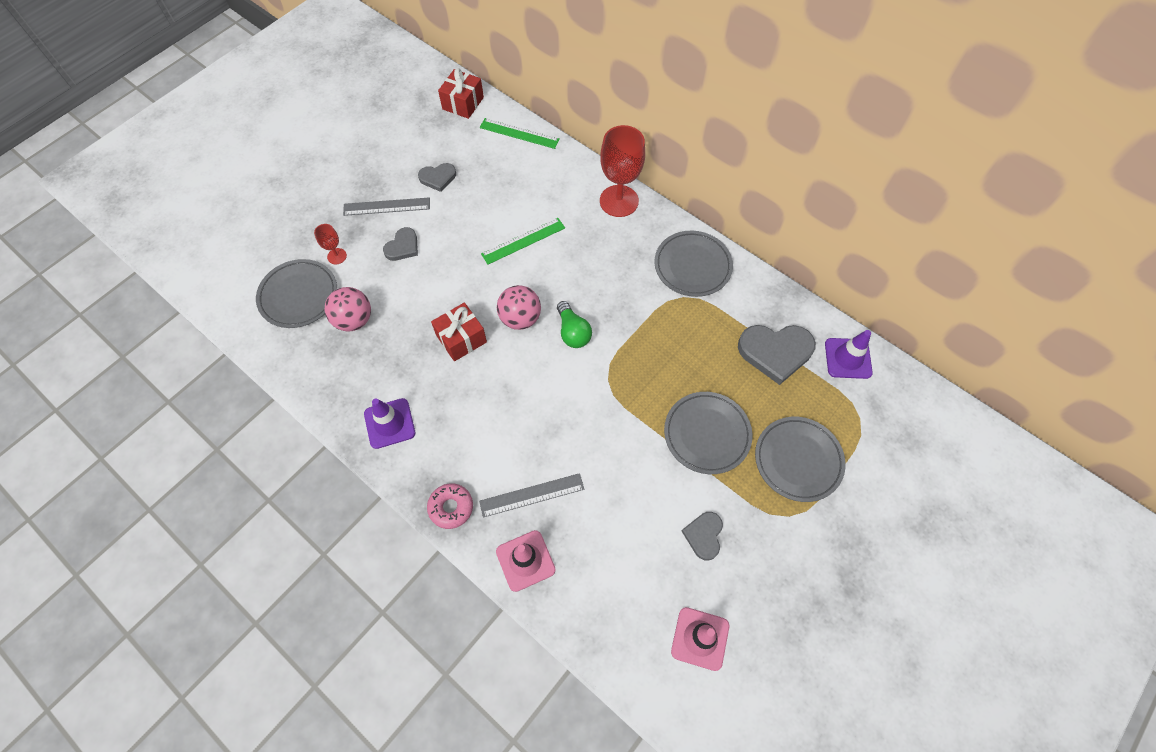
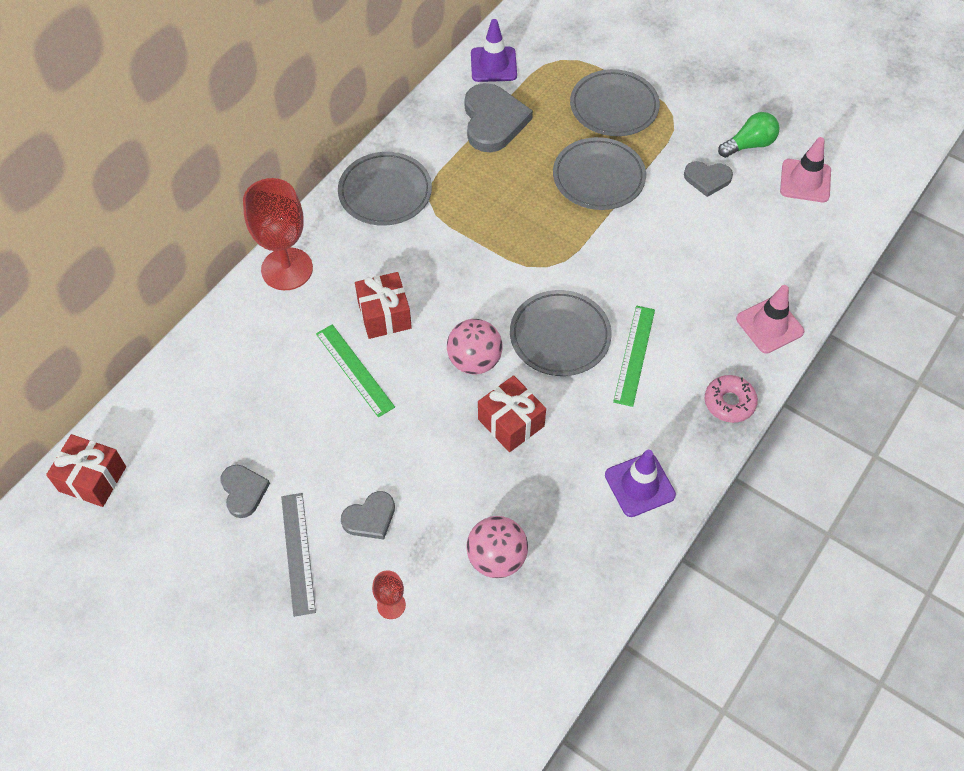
camera: 95 degrees left, 5 degrees down
(298, 296) = (464, 643): grey plate -> grey plate (560, 336)
(403, 246) = (370, 518): grey heart -> grey heart turned 120 degrees clockwise
(519, 133) = (161, 395): green ruler -> green ruler (634, 355)
(532, 495) = (698, 326): grey ruler -> none
(570, 261) = (384, 315): none -> red gift
(573, 332) = (488, 304): green light bulb -> green light bulb (749, 145)

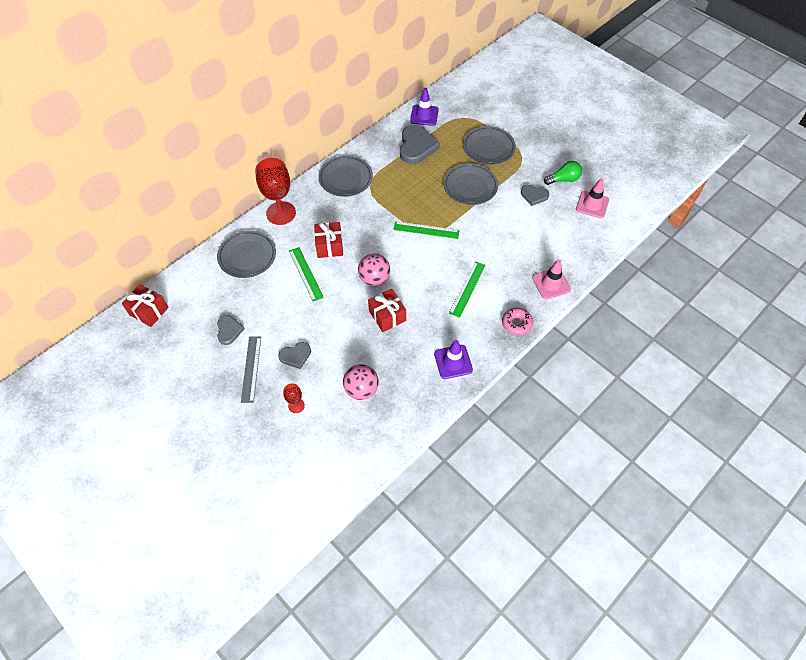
camera: 10 degrees right, 0 degrees up
(542, 263) = (426, 230): none -> green ruler
(560, 336) = (426, 272): grey plate -> grey plate (247, 256)

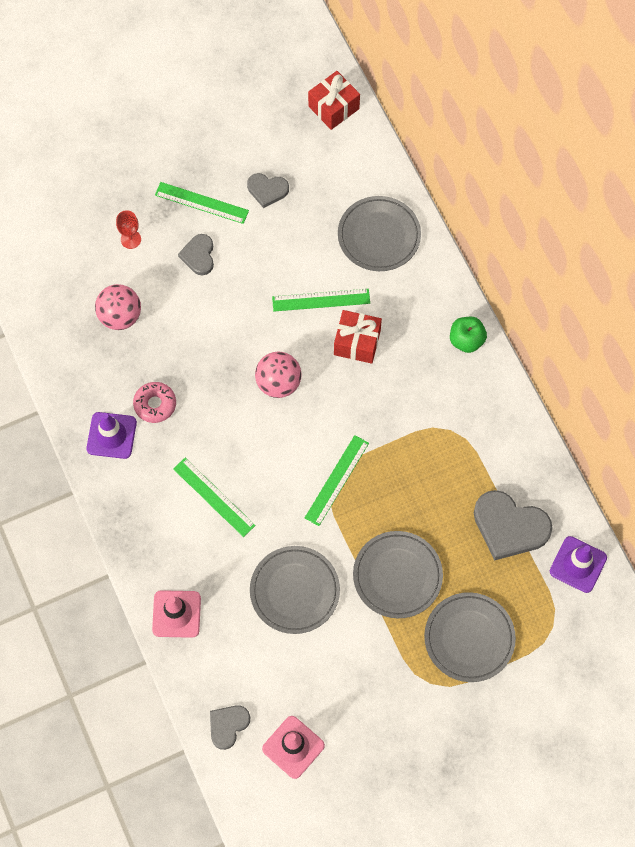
camera: 110 degrees right, 10 degrees up
(251, 369) = (201, 203): grey ruler -> green ruler
(281, 213) = (441, 296): red goblet -> none
(307, 193) = (466, 340): none -> green apple
(345, 178) = (478, 401): grey plate -> grey plate (294, 591)
(387, 316) = (213, 380): red gift -> none
(516, 324) = (133, 538): pink donut -> pink donut (155, 404)
(534, 196) = (344, 665): grey heart -> grey heart (228, 725)
(563, 179) = (359, 727): green light bulb -> none

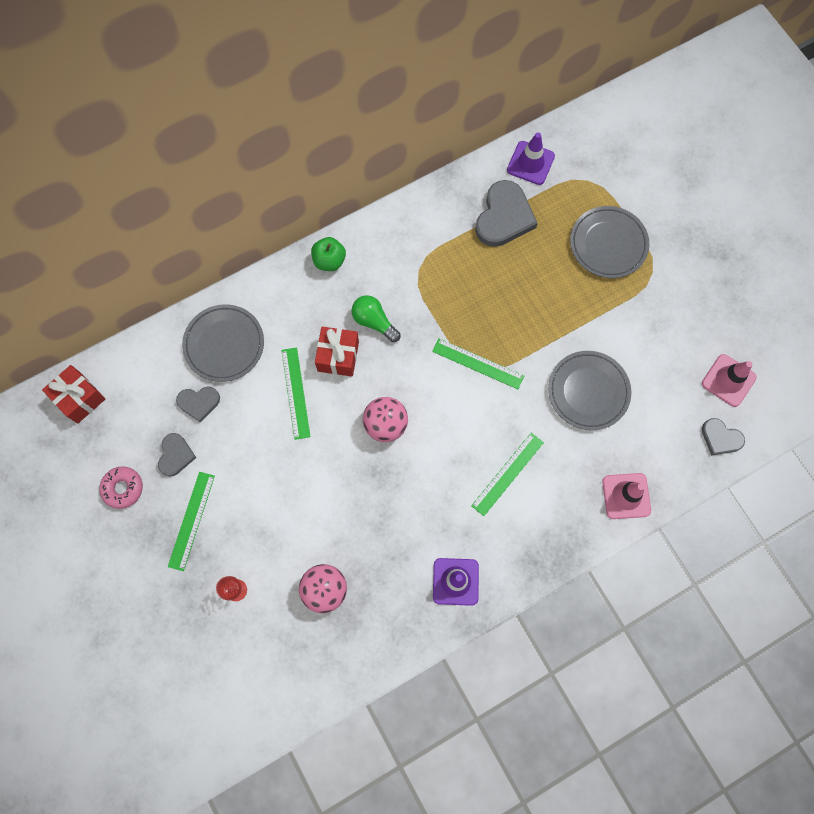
camera: 95 degrees left, 5 degrees up
(155, 404) = (418, 542): pink donut -> pink donut (123, 488)
(199, 256) = (252, 517): grey heart -> grey heart (199, 403)
(393, 380) = (374, 321): none -> green light bulb
(397, 576) = (561, 305): grey plate -> none

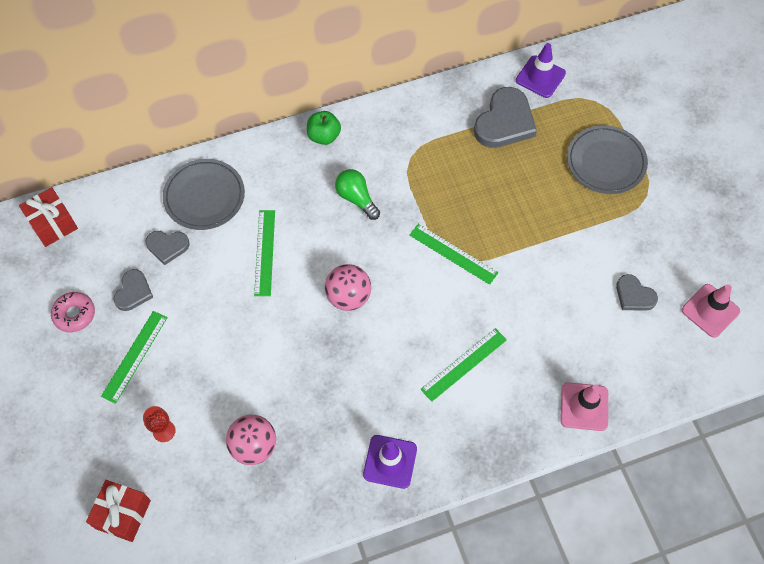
camera: 10 degrees right, 10 degrees down
(338, 356) = (314, 225): red gift -> red gift (123, 514)
(588, 391) = (561, 298): grey plate -> none
(720, 438) = (693, 366): grey heart -> grey heart (634, 295)

